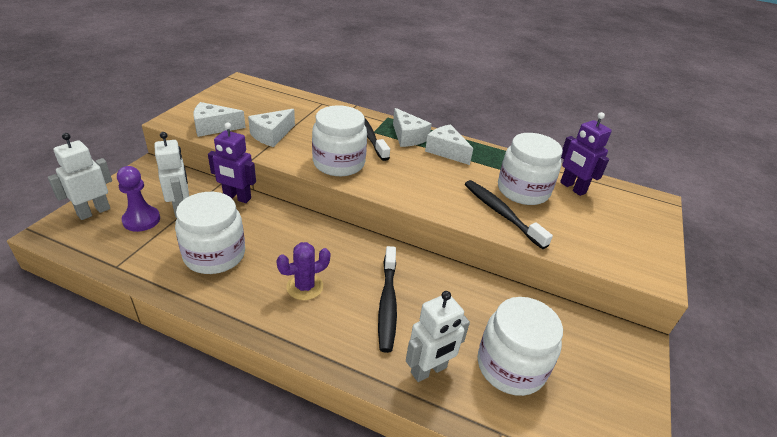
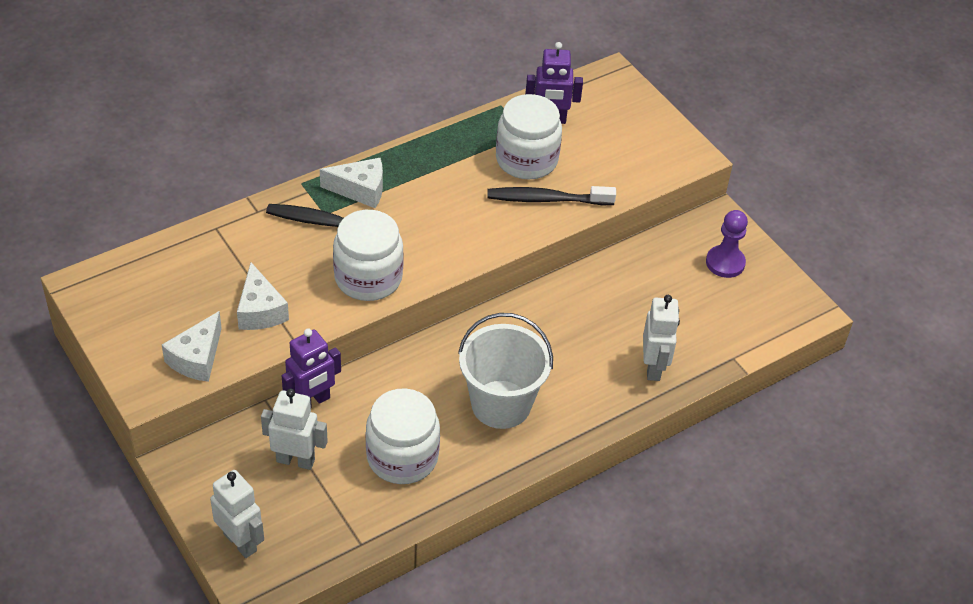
camera: 55 degrees left, 10 degrees up
(93, 212) = (240, 542): white robot -> white robot turned 150 degrees clockwise
(141, 220) = (291, 502): purple pawn -> purple pawn (725, 263)
(305, 287) = (501, 404): purple cactus -> white bucket
(387, 304) = (565, 355): black toothbrush -> none
(446, 151) = (414, 174): white cheese -> none
(511, 366) = (685, 314): white jar -> none

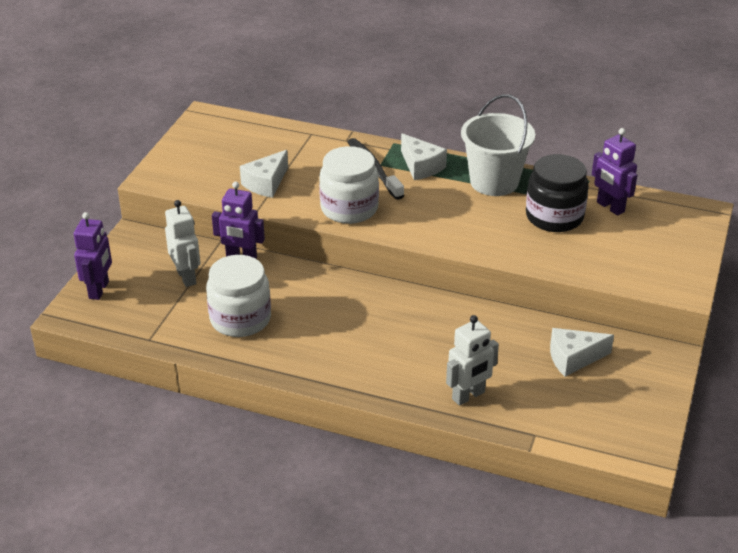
camera: 55 degrees right, 10 degrees down
(197, 358) = (198, 181): white cheese -> white cheese (573, 358)
(240, 542) = (99, 290): white robot -> purple robot
(501, 404) = (338, 339): white bucket -> white bucket (494, 182)
(526, 160) = (554, 217): white jar -> black jar
(546, 199) = (530, 244): black toothbrush -> none
(725, 263) = (627, 381): purple pawn -> none

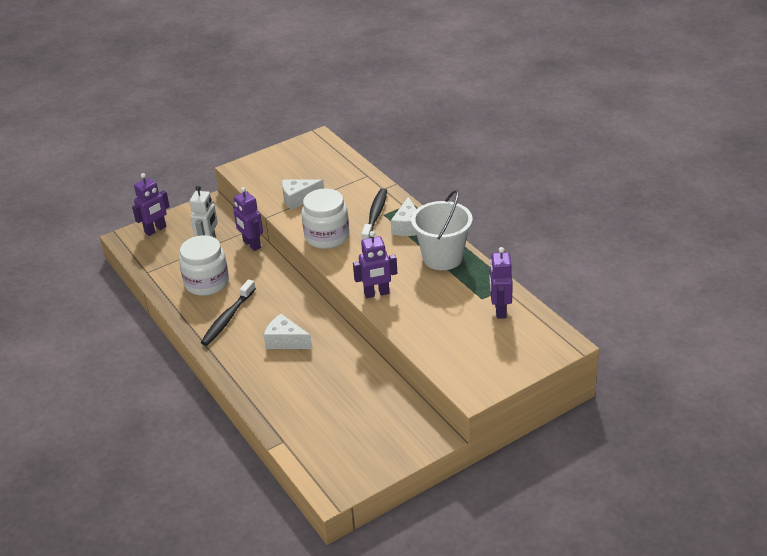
camera: 40 degrees right, 0 degrees up
(314, 344) = (227, 318): none -> black toothbrush
(468, 396) = (274, 396): white robot -> none
(475, 241) = (376, 293): none -> purple robot
(554, 217) = (451, 300): black jar -> none
(573, 358) = (369, 406): white cheese -> white cheese (285, 341)

